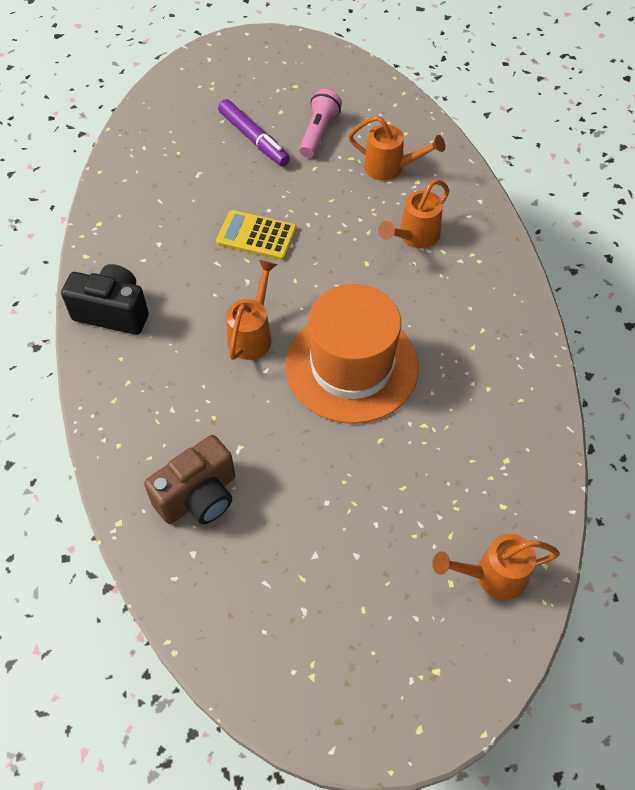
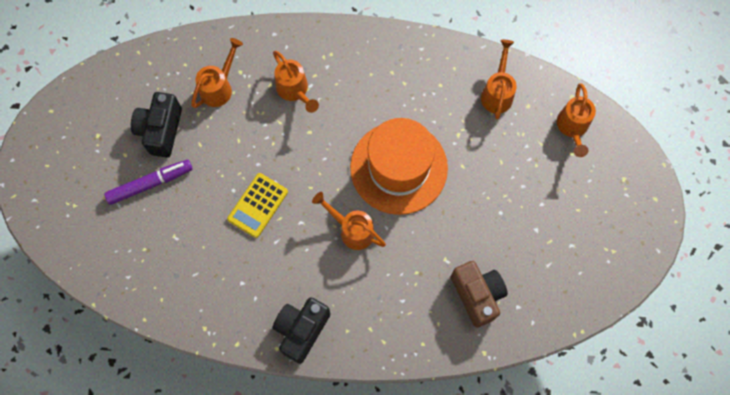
camera: 75 degrees left, 15 degrees up
(319, 132) = (161, 130): pink flashlight -> black camera
(506, 461) = (497, 93): none -> orange watering can

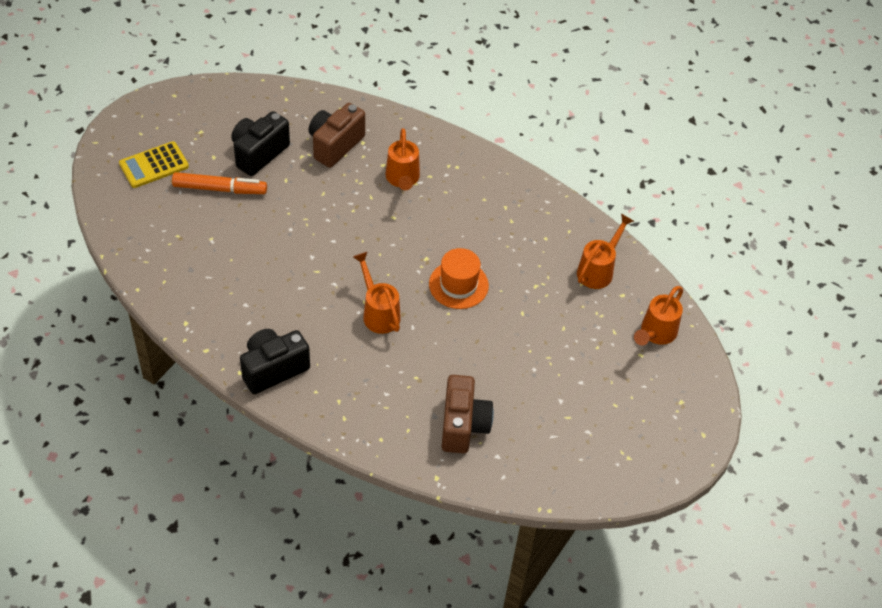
camera: 25 degrees right, 20 degrees down
(150, 183) = (220, 189): purple marker -> orange marker
(219, 87) = (335, 145): orange watering can -> brown camera
(258, 205) = (304, 251): yellow calculator -> yellow calculator (154, 165)
(398, 168) = (458, 285): orange hat -> orange hat, size x0.56

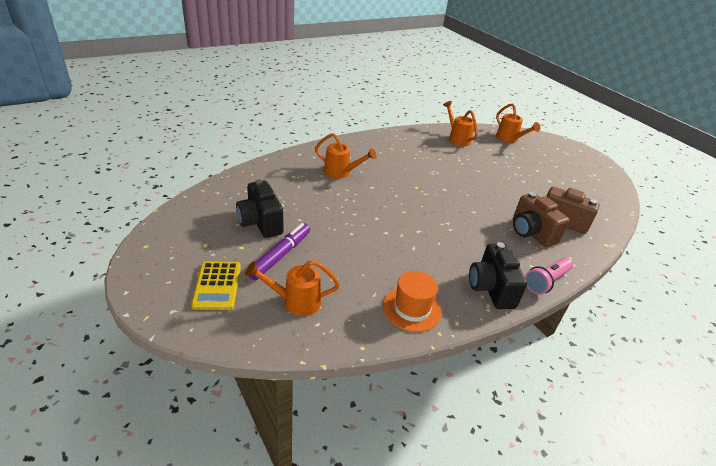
camera: 65 degrees left, 15 degrees down
(220, 189) = (280, 255): orange marker -> purple marker
(316, 418) = (546, 282): none -> pink flashlight
(335, 145) = (285, 187): brown camera -> brown camera (531, 233)
(378, 313) = (455, 221): orange watering can -> orange watering can (295, 302)
(458, 285) = (445, 183): orange hat -> orange hat (412, 309)

